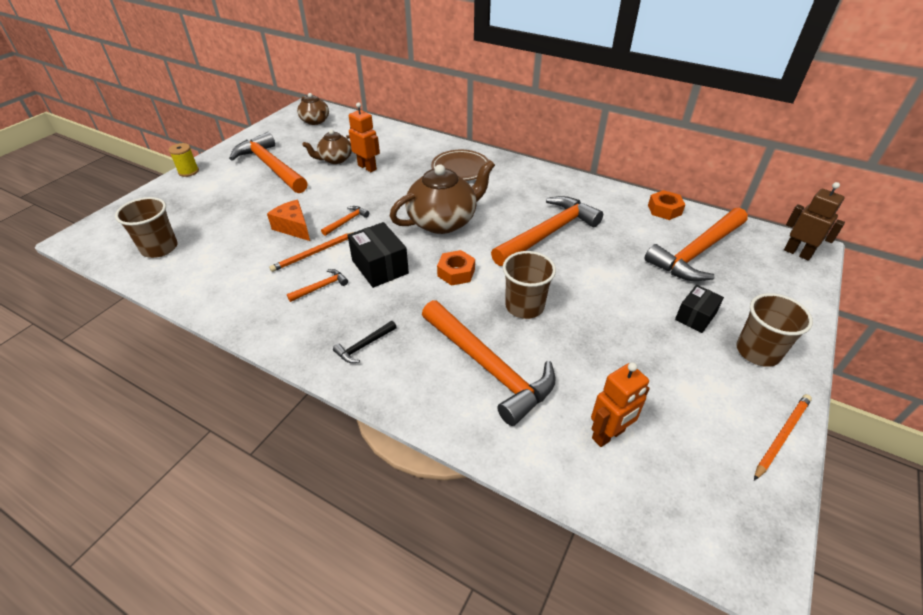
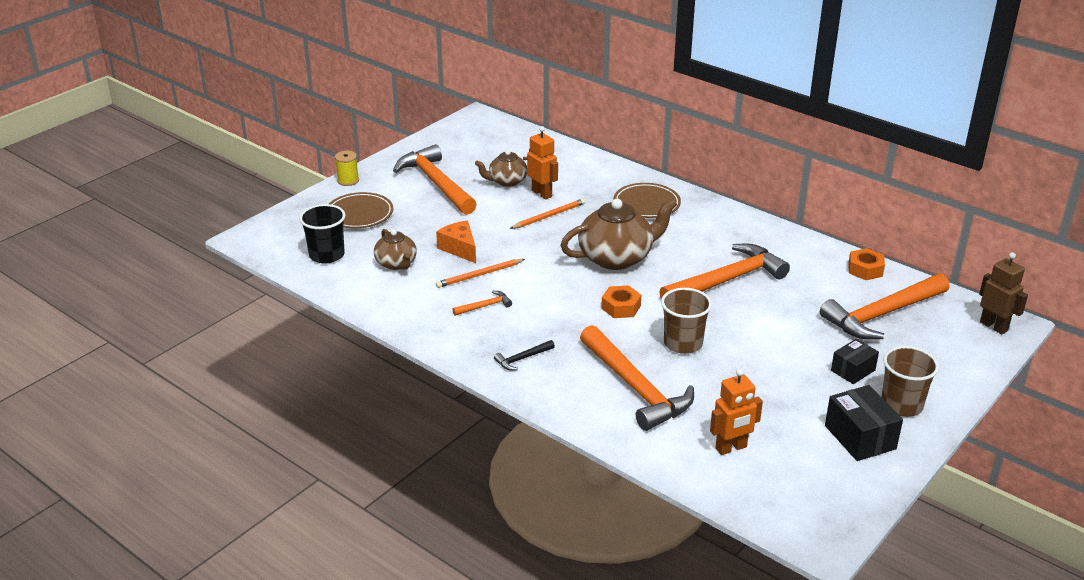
camera: 10 degrees right, 10 degrees down
(159, 248) = (327, 255): brown cup -> black cup
(197, 203) = (359, 214): none -> brown plate
(315, 121) = (487, 134): brown teapot -> brown teapot (396, 264)
(347, 221) = (515, 248): orange hammer -> none
(380, 267) = (544, 294): black box -> black box (860, 437)
(781, 436) = (889, 467): orange pencil -> orange pencil (549, 216)

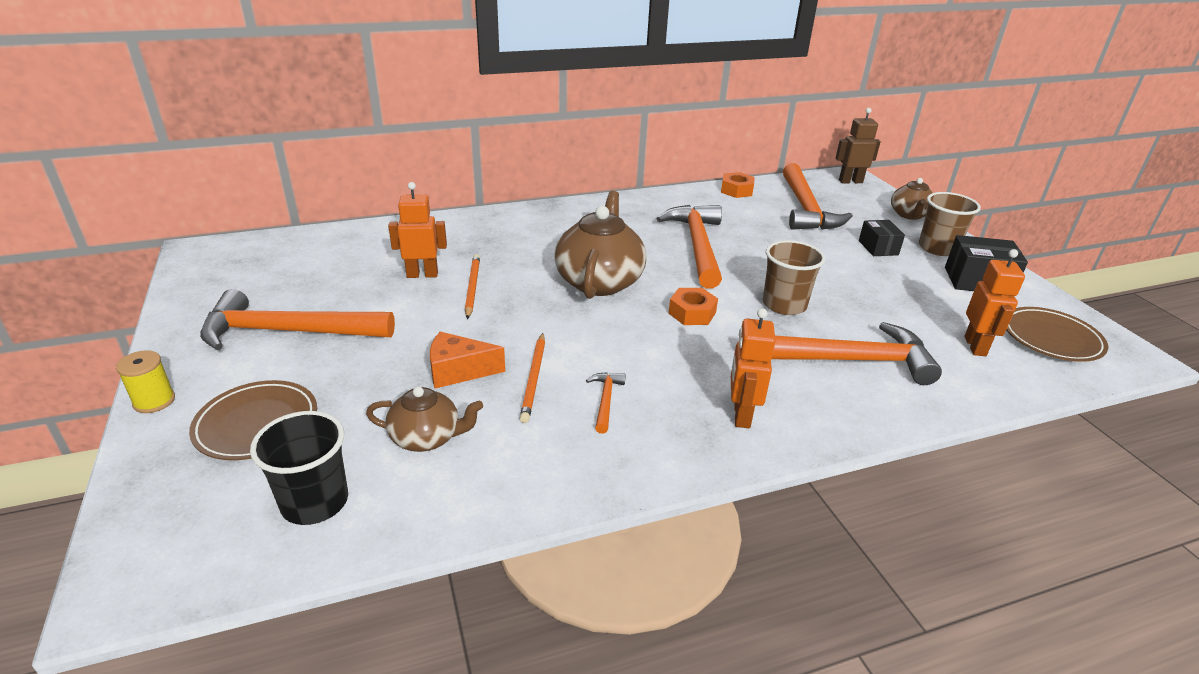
camera: 60 degrees left, 0 degrees up
(507, 181) = (364, 285): brown teapot -> brown teapot (909, 215)
(522, 359) = (741, 415): black hammer -> orange robot
(646, 204) = (525, 232): brown plate -> brown plate (1051, 338)

